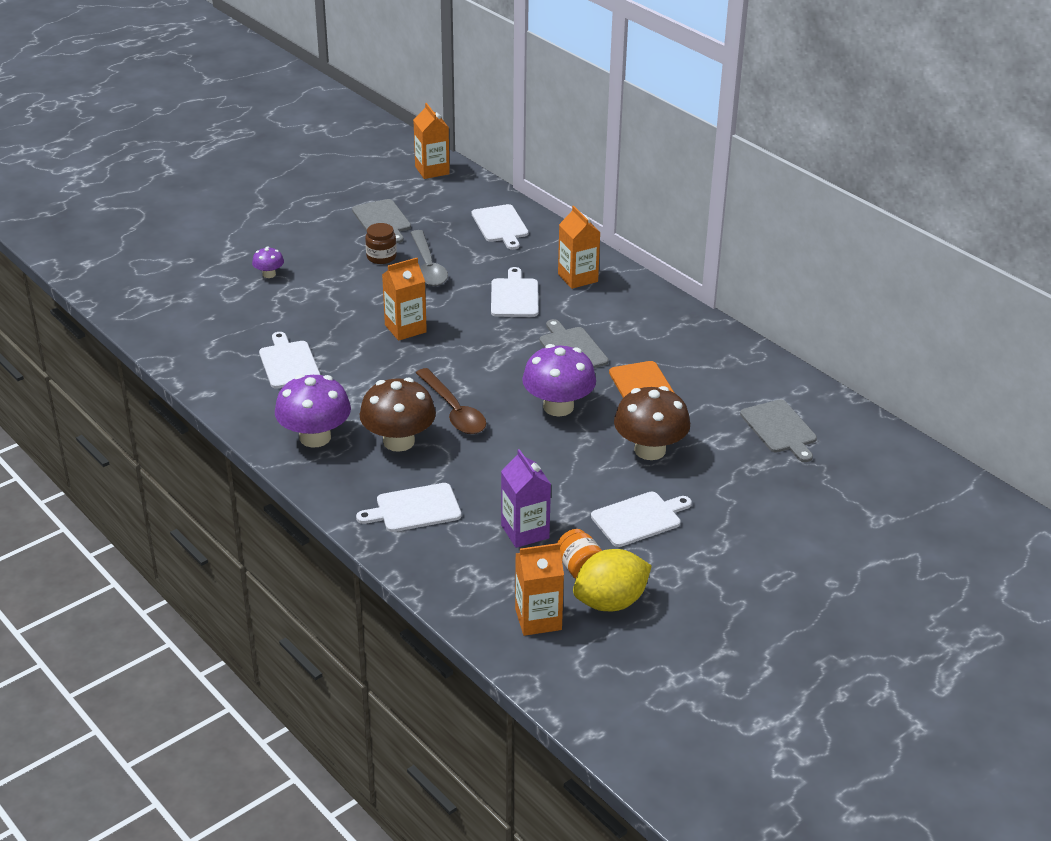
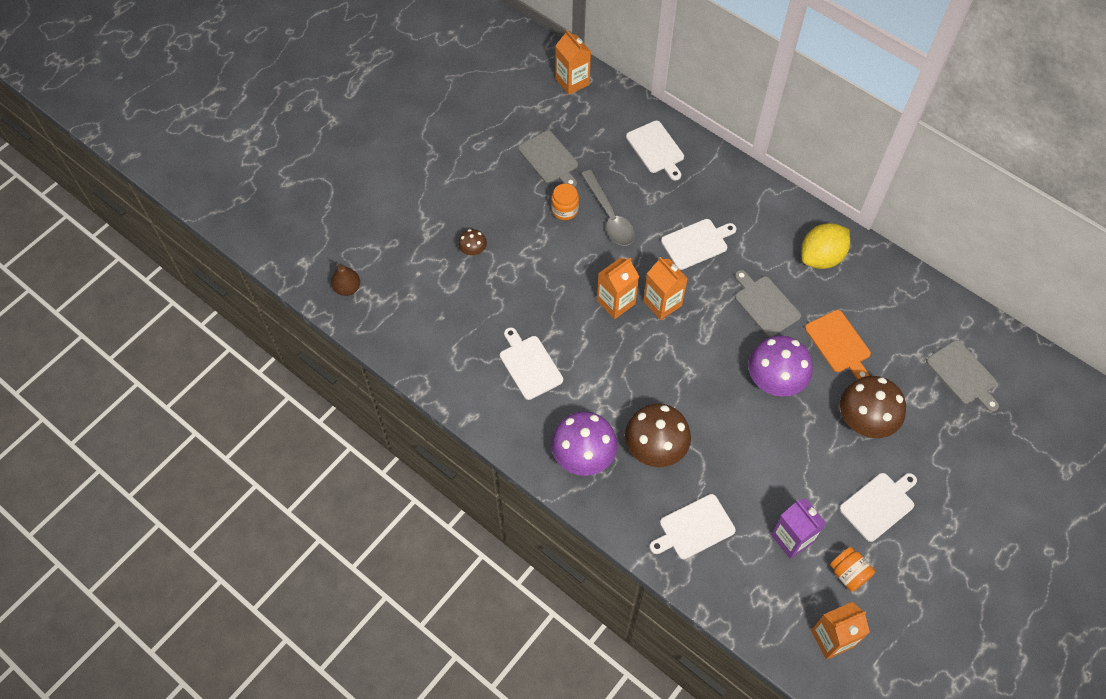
camera: 10 degrees left, 25 degrees up
(122, 286) = (347, 288): none -> brown pear
(269, 274) = (473, 250): purple mushroom -> brown mushroom
(381, 257) = (564, 210): brown jar -> orange jar
(453, 410) = (689, 401): brown spoon -> none
(514, 296) = (696, 243): white cutting board -> white cutting board turned 75 degrees clockwise
(577, 278) = (743, 209): orange carton -> orange carton (662, 303)
(610, 602) = (883, 607): yellow lemon -> yellow lemon (821, 257)

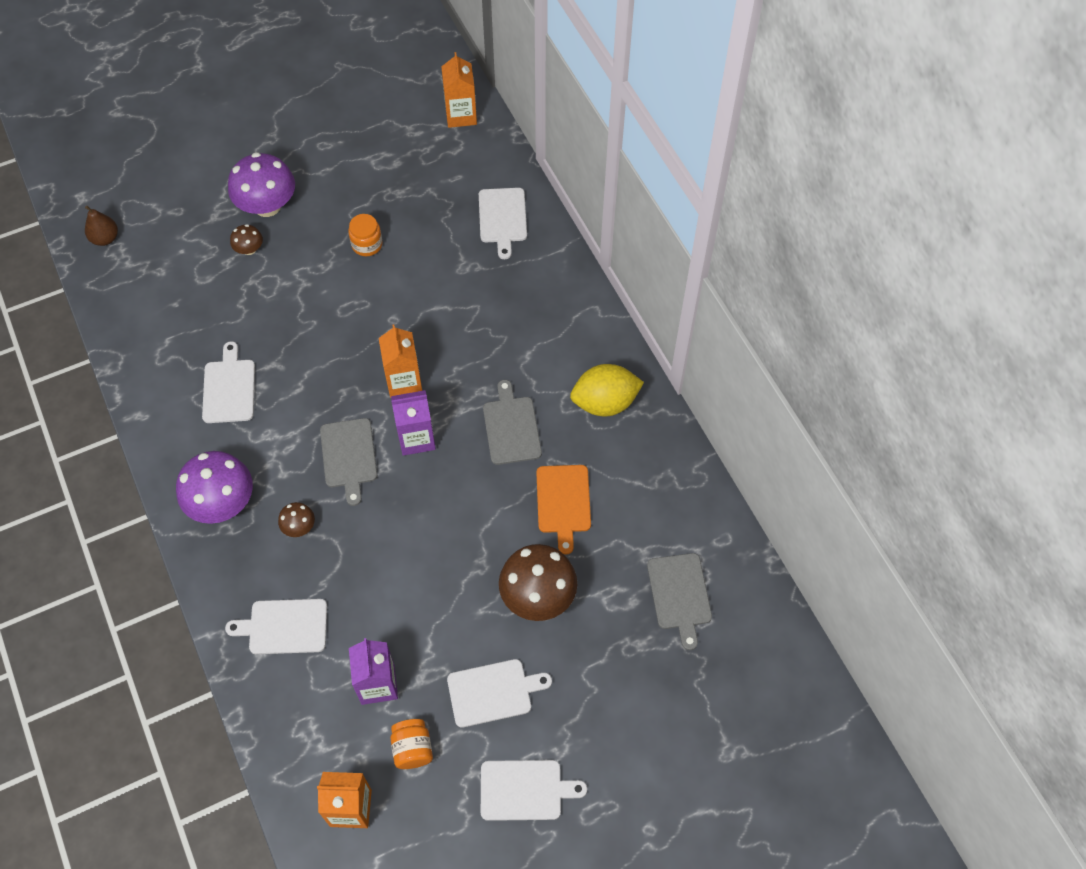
camera: 25 degrees right, 0 degrees up
(549, 159) = (385, 186): grey cutting board -> grey cutting board (349, 456)
(609, 216) = (408, 269): grey spoon -> none
(616, 302) = (357, 360): orange carton -> none
(655, 448) = (299, 527): brown mushroom -> brown mushroom, size x0.48
(696, 243) = (480, 333): white cutting board -> white cutting board (525, 790)
(700, 342) = (416, 438): none -> purple carton
(775, 380) = (469, 511): purple mushroom -> purple mushroom (267, 205)

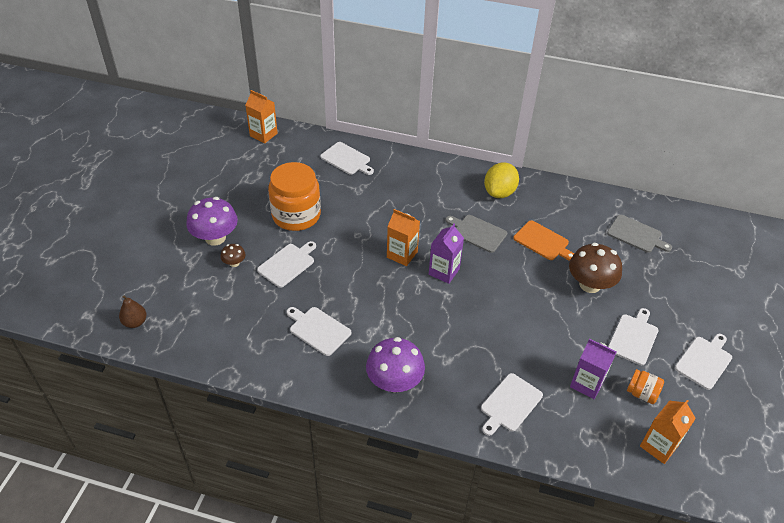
camera: 50 degrees left, 15 degrees down
(291, 293) = (287, 264): none -> white cutting board
(299, 527) = (448, 356): brown mushroom -> none
(349, 456) = (425, 306): grey cutting board -> none
(367, 244) = (296, 215): orange jar -> orange jar, size x2.18

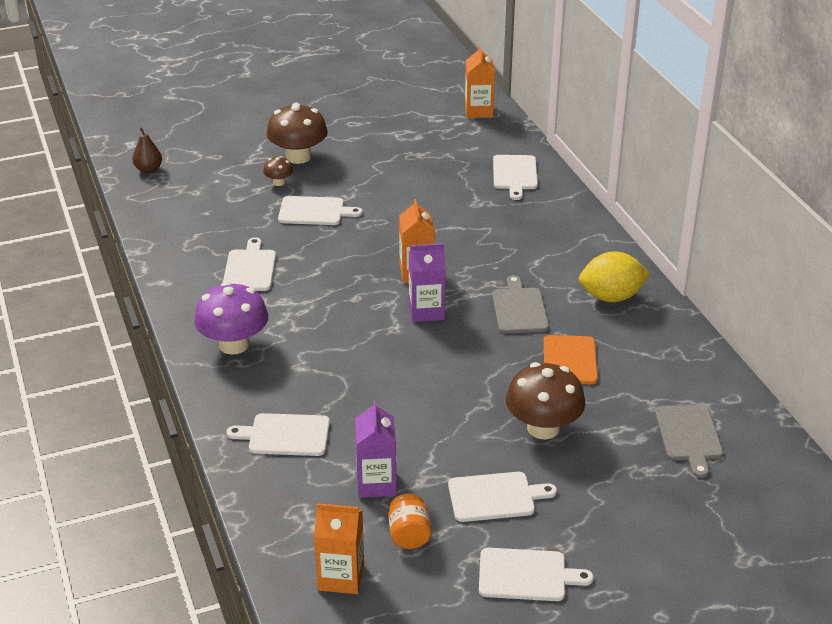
camera: 55 degrees right, 10 degrees down
(215, 238) = (298, 157): purple mushroom -> brown mushroom
(296, 215) = (388, 184): orange jar -> none

